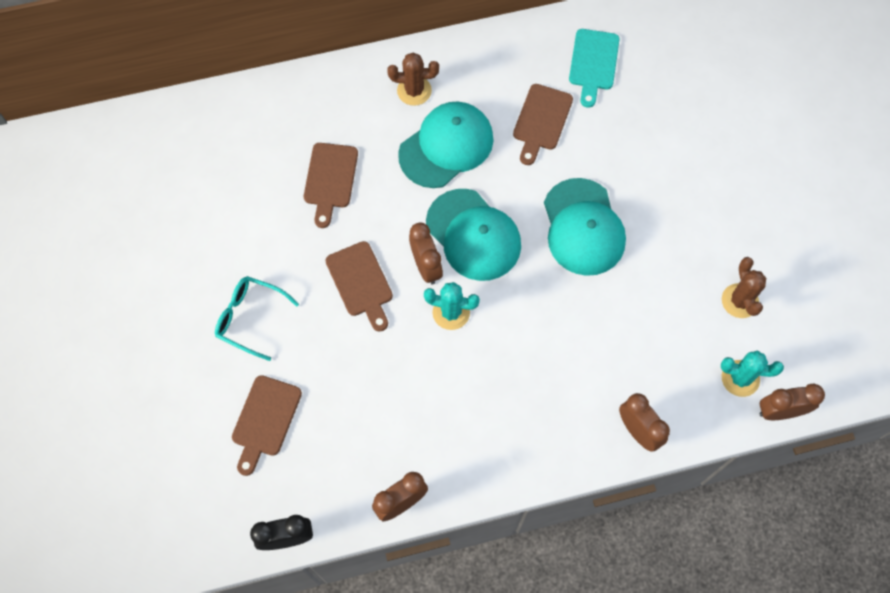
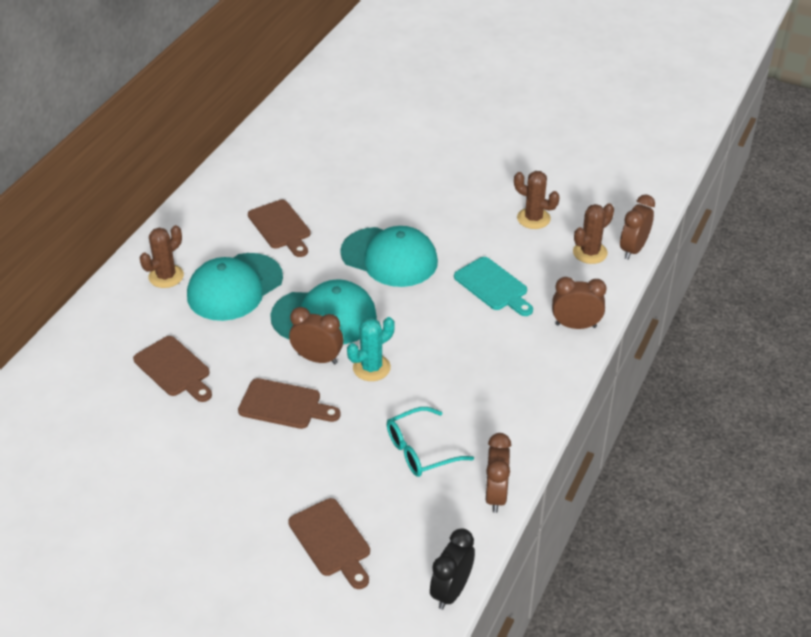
camera: 50 degrees left, 25 degrees down
(250, 318) = (230, 495): turquoise glasses -> turquoise glasses (420, 450)
(446, 146) = (234, 287): turquoise cap -> turquoise cap turned 135 degrees counterclockwise
(593, 63) = (272, 176): turquoise cutting board -> turquoise cutting board (493, 286)
(740, 378) = (590, 252): turquoise cactus -> brown cactus

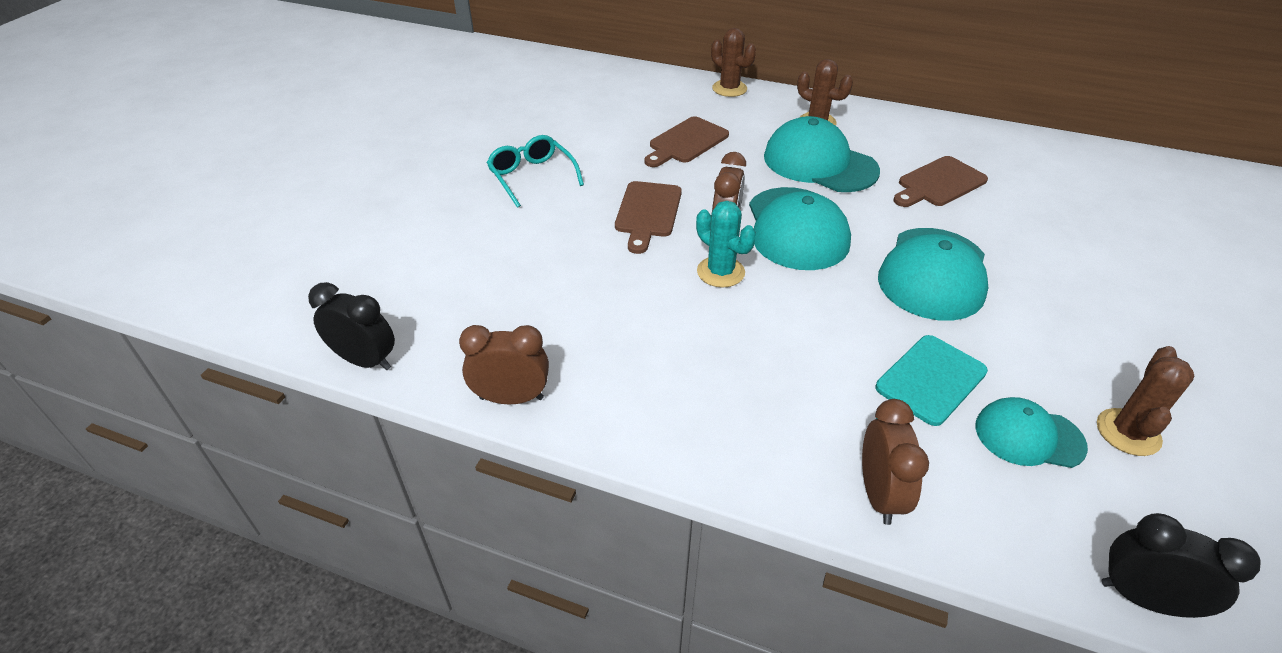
camera: 85 degrees right, 0 degrees up
(332, 541) = (454, 262): brown cutting board -> none
(420, 450) = (586, 322): turquoise glasses -> turquoise glasses (532, 176)
(535, 256) = (1028, 436): none -> turquoise cap
(590, 252) = (1086, 519): brown cactus -> brown cactus (729, 89)
(633, 249) = (1143, 598): brown clock -> black clock

